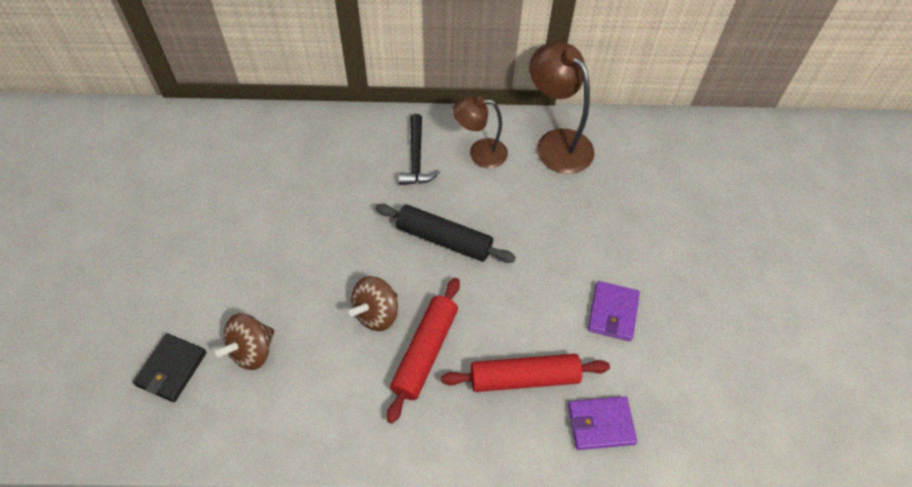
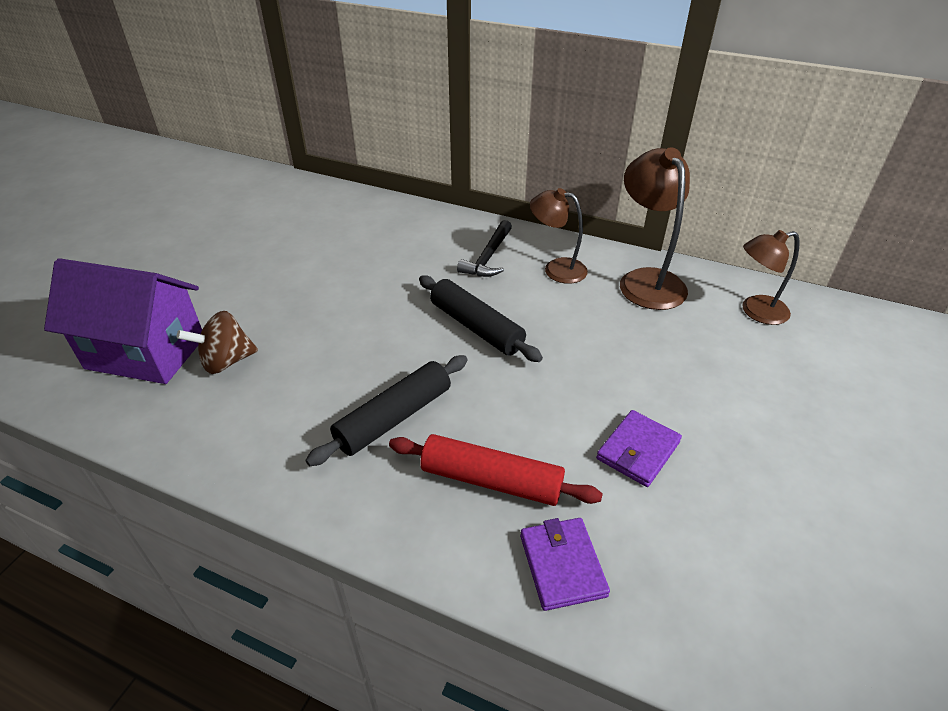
camera: 25 degrees right, 15 degrees down
(171, 369) = (146, 352): black wallet -> purple house
(376, 313) = (366, 368): brown spinning top -> none
(425, 352) = (394, 418): red rolling pin -> black rolling pin
(600, 424) = (562, 565): purple wallet -> purple wallet turned 60 degrees clockwise
(648, 150) = (756, 312): none -> brown lamp

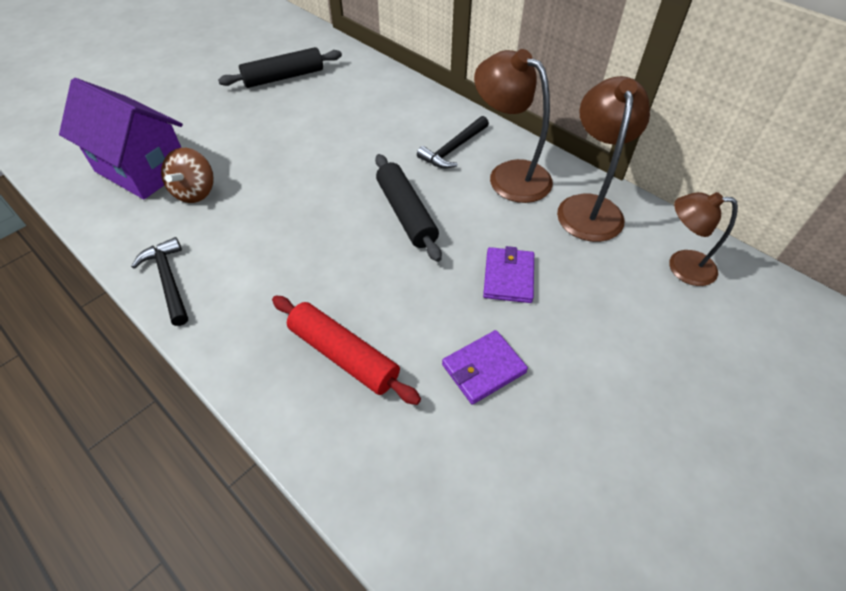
camera: 20 degrees right, 10 degrees up
(226, 361) = (195, 192): brown spinning top -> brown spinning top turned 75 degrees counterclockwise
(246, 461) = (168, 280): none -> black hammer
(394, 418) = (295, 277): black rolling pin -> black rolling pin (284, 77)
(556, 269) = (509, 175): brown lamp -> brown lamp, size x1.52
(562, 565) = (361, 447): purple wallet -> purple wallet (508, 277)

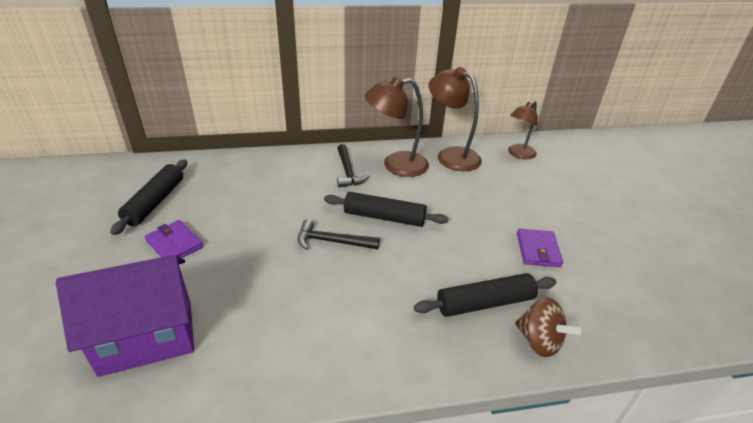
camera: 55 degrees left, 15 degrees down
(168, 280) = (320, 373): black hammer -> black hammer (332, 241)
(195, 192) = (228, 313): brown spinning top -> brown spinning top (539, 341)
(343, 355) = (484, 303): red rolling pin -> black rolling pin
(508, 277) = (477, 207): purple wallet -> purple wallet (175, 244)

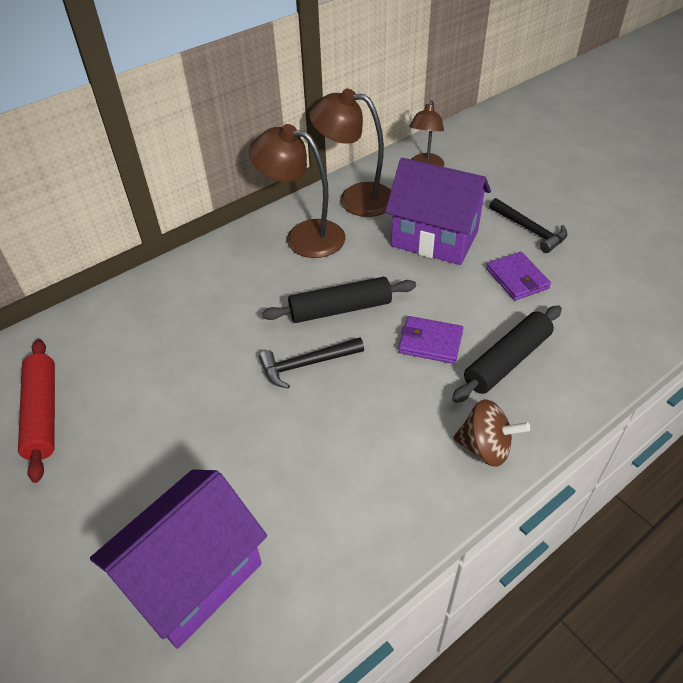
camera: 25 degrees left, 10 degrees up
(155, 202) = (43, 414): black rolling pin -> red rolling pin
(175, 244) = (122, 455): purple wallet -> purple wallet (430, 342)
(347, 171) = (254, 268): black hammer -> black hammer (530, 230)
(396, 165) = (303, 236): brown lamp -> brown lamp turned 60 degrees clockwise
(490, 200) = (434, 239): none -> purple house
(539, 341) = (578, 376): brown spinning top -> brown spinning top (485, 448)

